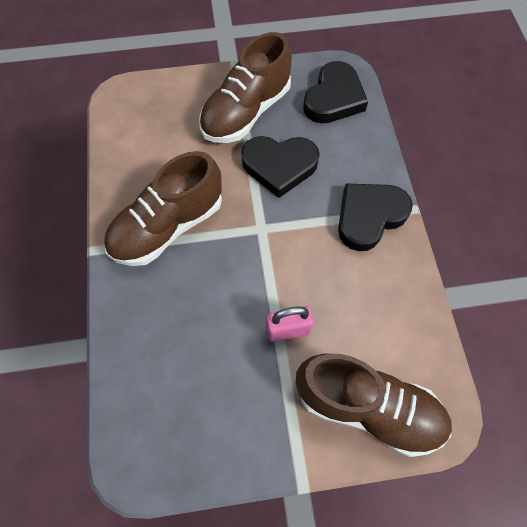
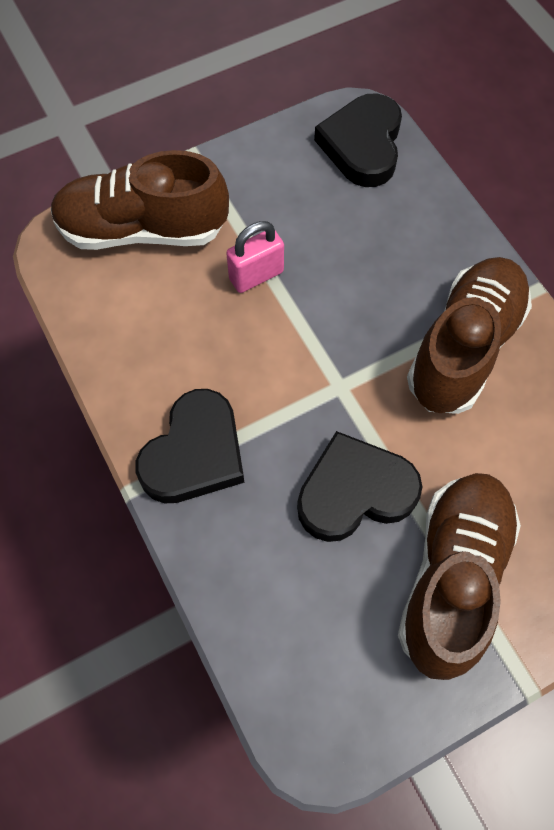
camera: 160 degrees right, 0 degrees up
(334, 98) = (315, 665): black heart -> black heart (362, 145)

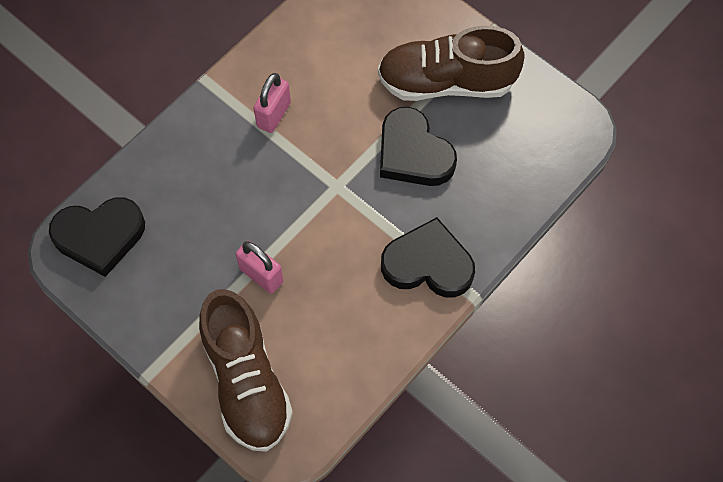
camera: 110 degrees left, 0 degrees up
(464, 347) = (274, 115): brown shoe -> pink padlock

